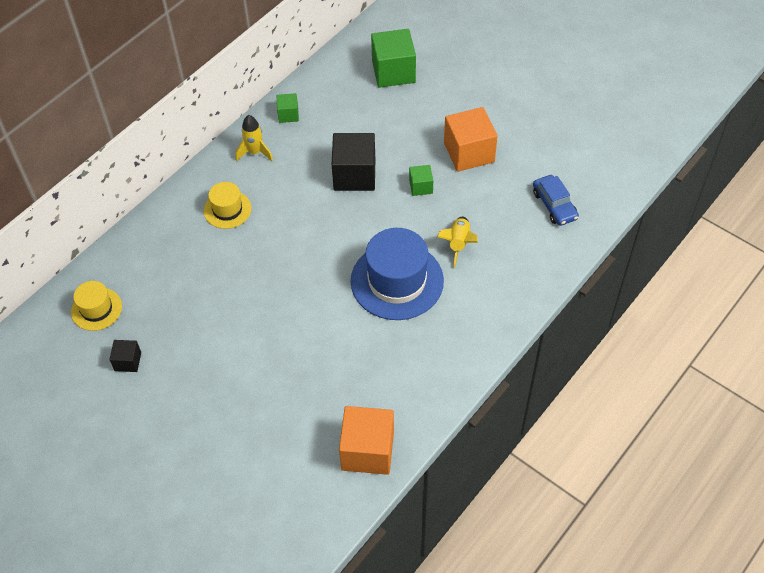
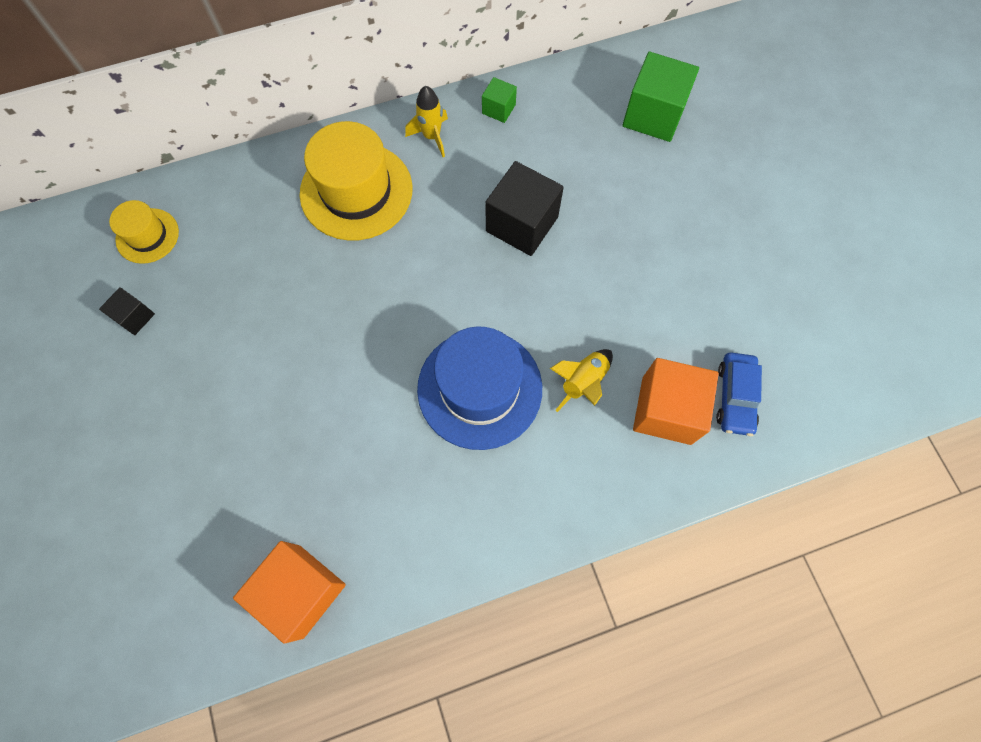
camera: 30 degrees right, 15 degrees up
(227, 209) = (356, 191): yellow hat -> yellow hat, size x1.85
(421, 187) = (588, 281): green cube -> none
(469, 152) = (674, 267): orange cube -> orange cube (666, 410)

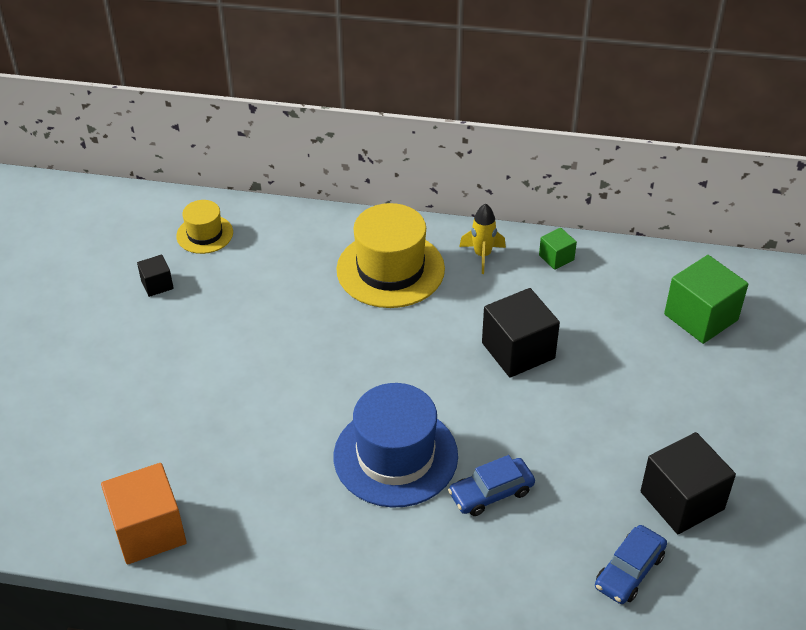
camera: 30 degrees right, 25 degrees down
(583, 382) = (491, 493): yellow rocket -> blue car
(666, 410) = (554, 550): orange cube -> none
(737, 306) = (682, 500): none -> black cube

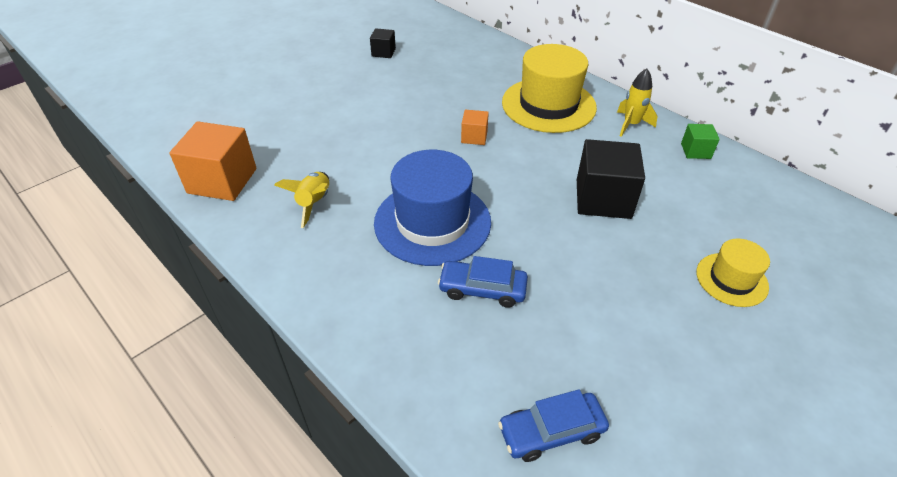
camera: 35 degrees right, 0 degrees up
(205, 234) = (441, 38): yellow hat -> yellow hat (731, 279)
(268, 500) = (314, 203): none -> yellow rocket
(352, 344) = (474, 137): none -> orange cube
(682, 500) = (662, 399): black cube -> none
(701, 317) = (809, 253): green cube -> none

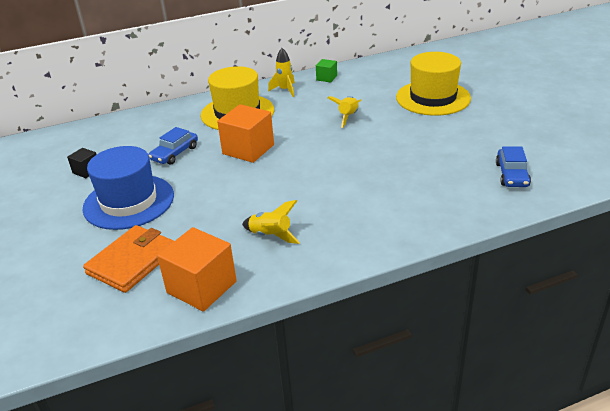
camera: 65 degrees left, 10 degrees down
(253, 127) = (132, 261): none -> orange wallet
(432, 222) = (328, 184): blue hat -> blue hat (129, 202)
(474, 137) = (248, 149): orange cube -> orange cube, size x1.96
(482, 289) = (401, 176): blue car -> blue car (175, 153)
(603, 199) = (348, 117): black cube -> yellow rocket
(731, 279) = (433, 98): yellow hat -> yellow hat, size x1.85

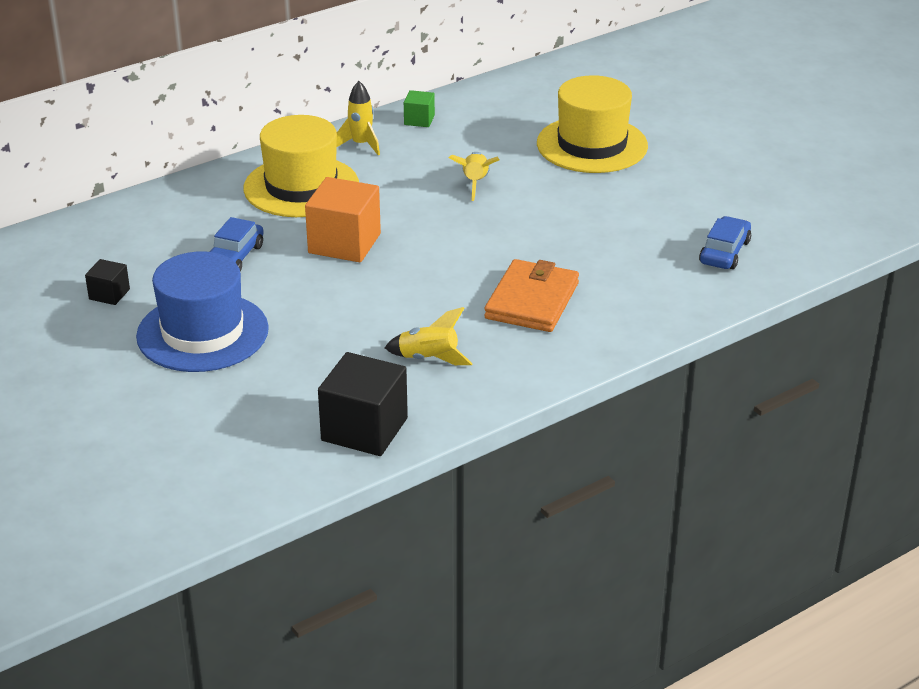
camera: 15 degrees left, 0 degrees up
(132, 261) = (253, 409): orange wallet -> orange wallet (532, 301)
(201, 287) = (364, 429): orange cube -> black cube
(512, 175) = (724, 252): blue car -> blue car turned 150 degrees counterclockwise

